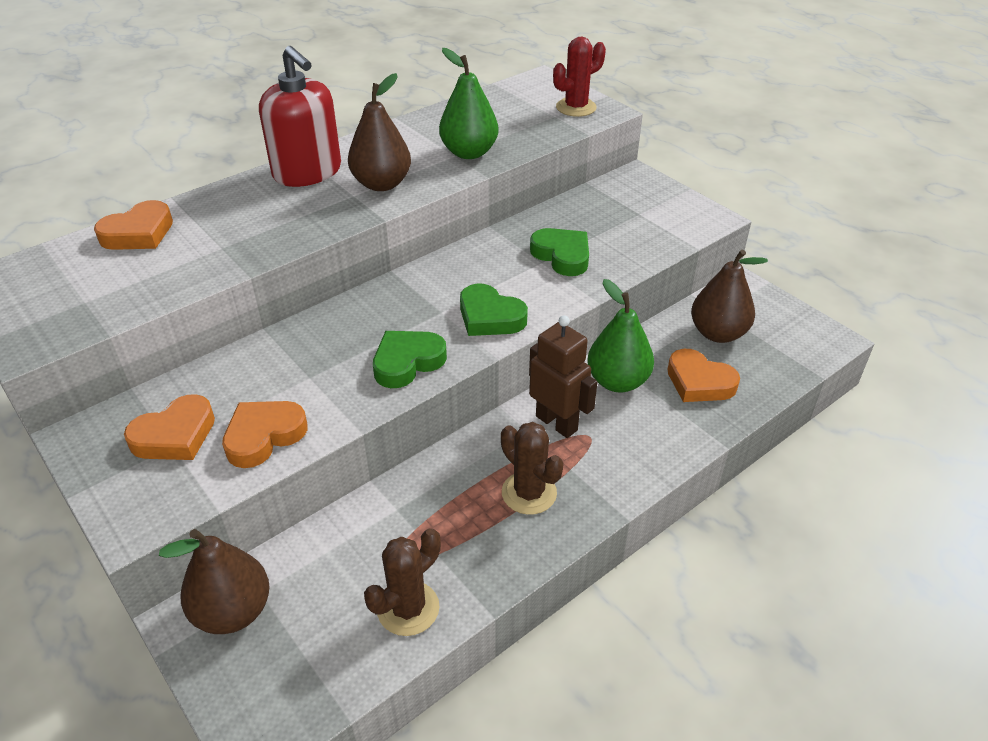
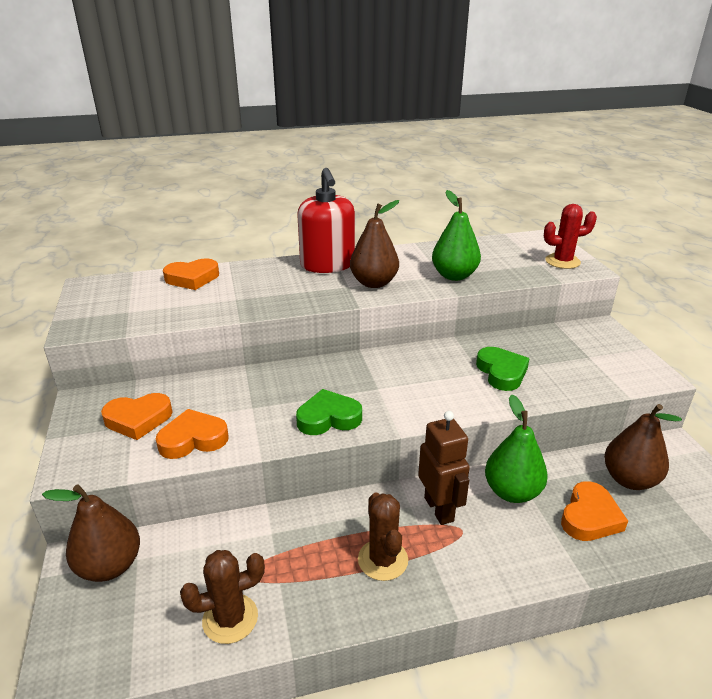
camera: 25 degrees right, 10 degrees down
(490, 317) = (413, 403): green heart -> none
(699, 382) = (589, 517): orange heart -> orange heart turned 120 degrees counterclockwise

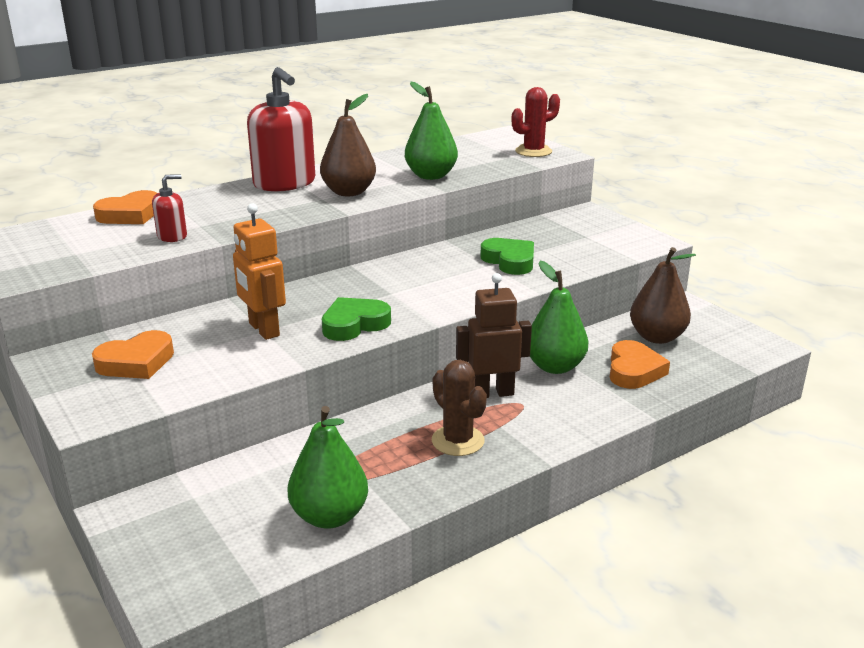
camera: 20 degrees left, 5 degrees down
(110, 566) = (166, 509): brown pear -> none
(193, 439) = (215, 366): orange heart -> none
(208, 307) = (172, 236): none -> red soap dispenser
(230, 618) = (329, 516): brown cactus -> green pear
(252, 407) = (263, 330): none -> orange robot
(439, 509) = (492, 393): brown robot -> brown robot turned 60 degrees counterclockwise

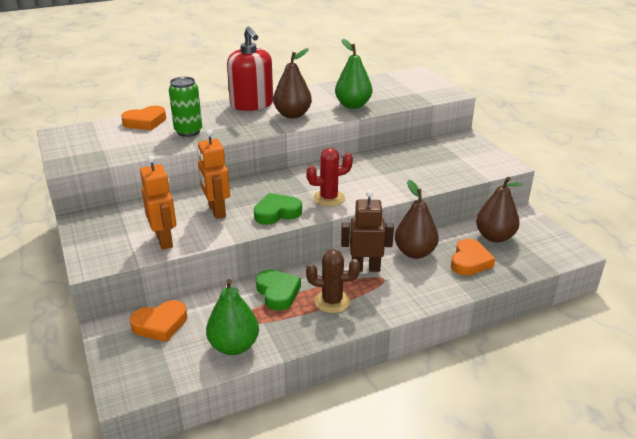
camera: 10 degrees right, 5 degrees up
(136, 362) = (131, 227): orange heart -> orange heart (160, 324)
(172, 236) = (167, 141): red soap dispenser -> none
(195, 375) = (164, 240): none -> orange robot
(201, 222) = (188, 131): none -> green can
(458, 441) = (332, 301): brown cactus -> brown cactus turned 60 degrees counterclockwise
(509, 261) = (397, 172): green heart -> green heart (278, 292)
(533, 151) = (432, 89): red cactus -> red cactus (329, 198)
(555, 366) = (415, 252): green pear -> brown pear

